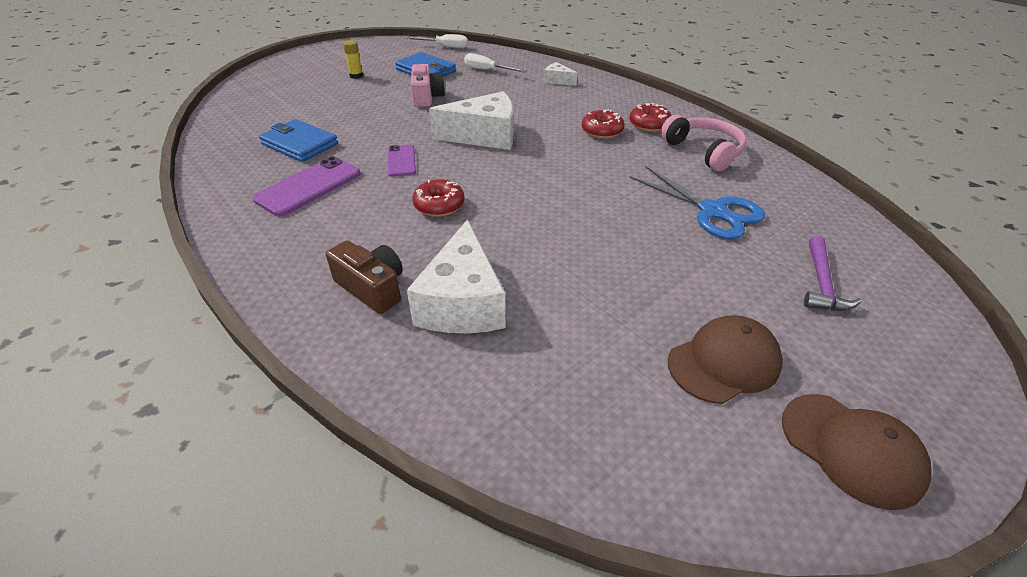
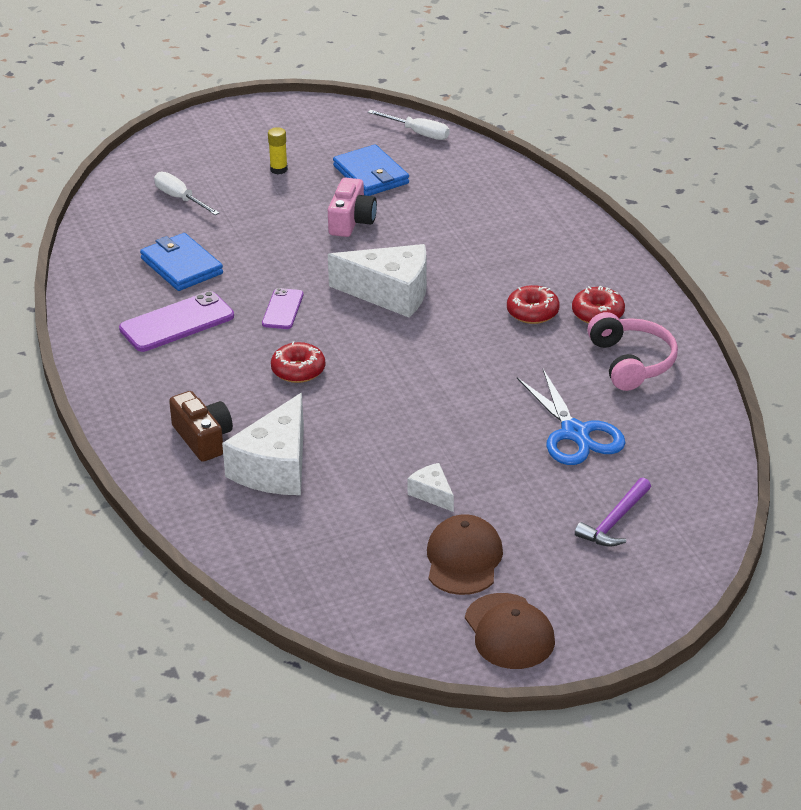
camera: 20 degrees right, 5 degrees down
(487, 70) = (451, 188): white screwdriver -> white screwdriver (180, 198)
(557, 80) = (533, 223): white cheese -> white cheese (432, 494)
(724, 362) = (463, 559): brown cap -> brown cap turned 75 degrees counterclockwise

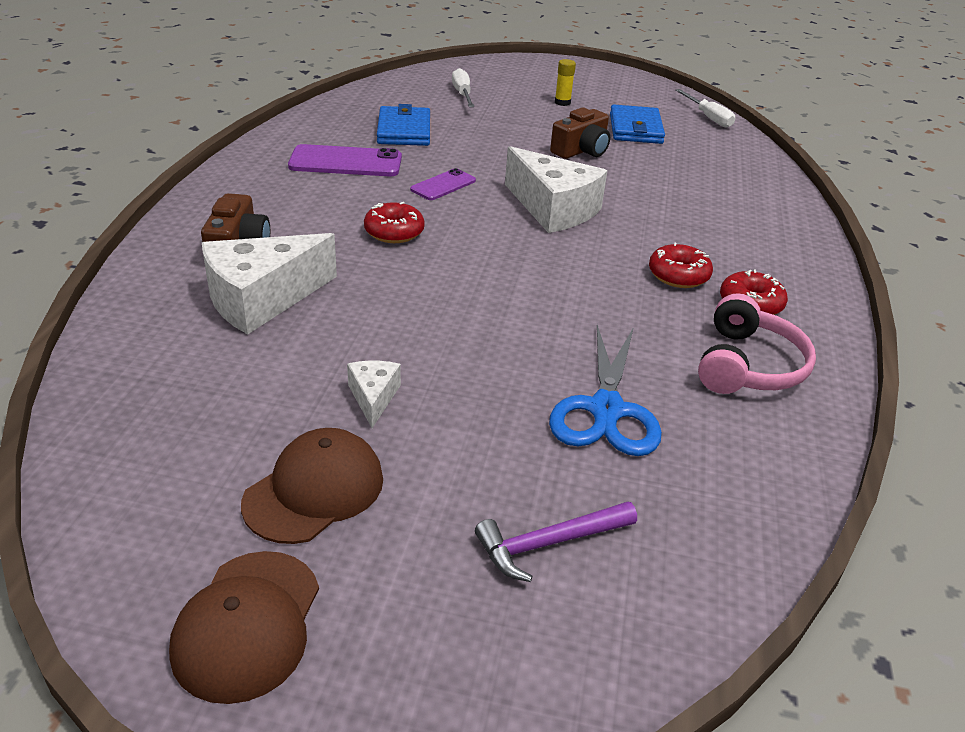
camera: 30 degrees right, 0 degrees up
(351, 221) = (581, 150): pink camera -> brown camera

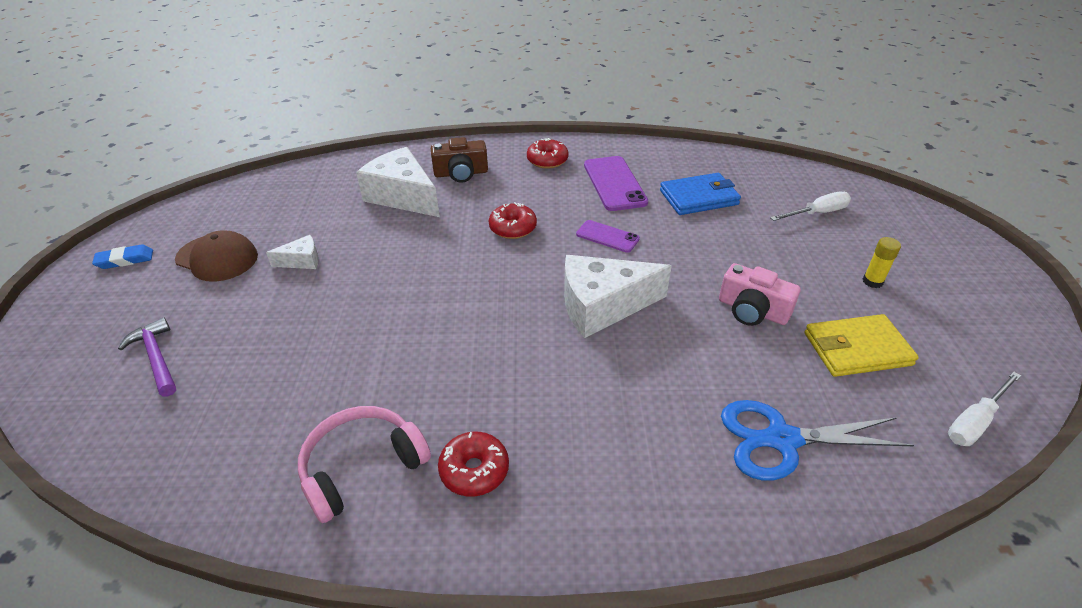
camera: 80 degrees right, 5 degrees up
(247, 624) = (125, 260): brown cap -> blue eraser
(553, 209) = (602, 306): white cheese -> white cheese turned 45 degrees clockwise
(581, 150) = (752, 310): brown camera -> pink camera
(606, 410) = (292, 372): blue scissors -> blue scissors (782, 439)
(635, 129) = (857, 349): blue wallet -> yellow wallet
(678, 275) = (511, 407): red donut -> red donut (547, 160)
(748, 365) = (362, 467): pink headphones -> pink headphones turned 135 degrees clockwise

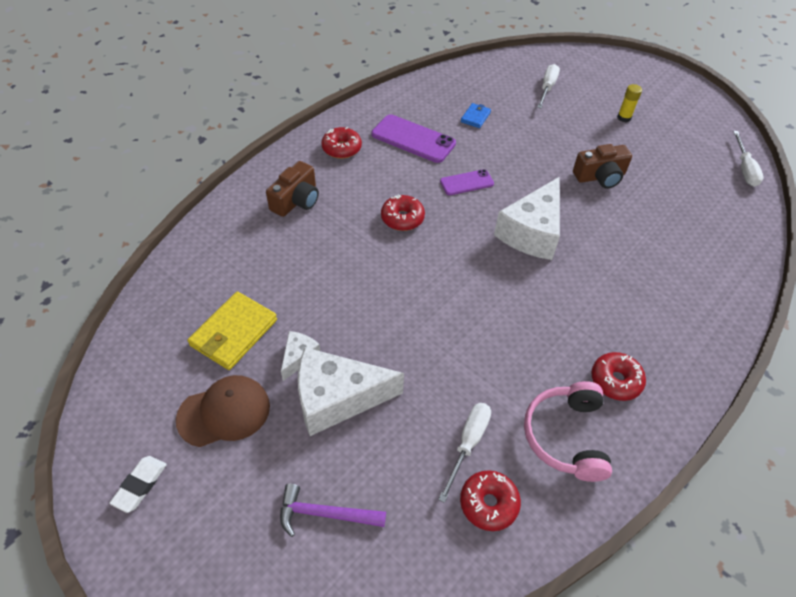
camera: 50 degrees left, 10 degrees up
(125, 260) = (140, 485): blue eraser -> white eraser
(235, 452) = (488, 503): none -> red donut
(294, 402) = (468, 443): none -> white screwdriver
(403, 196) = (284, 250): white cheese -> white cheese (337, 398)
(699, 197) = (475, 117): blue wallet -> blue wallet, size x0.53
(752, 310) = (600, 176): pink camera -> brown camera
(782, 439) = (700, 240): blue scissors -> none
(857, 349) = (665, 165): yellow wallet -> yellow wallet (234, 333)

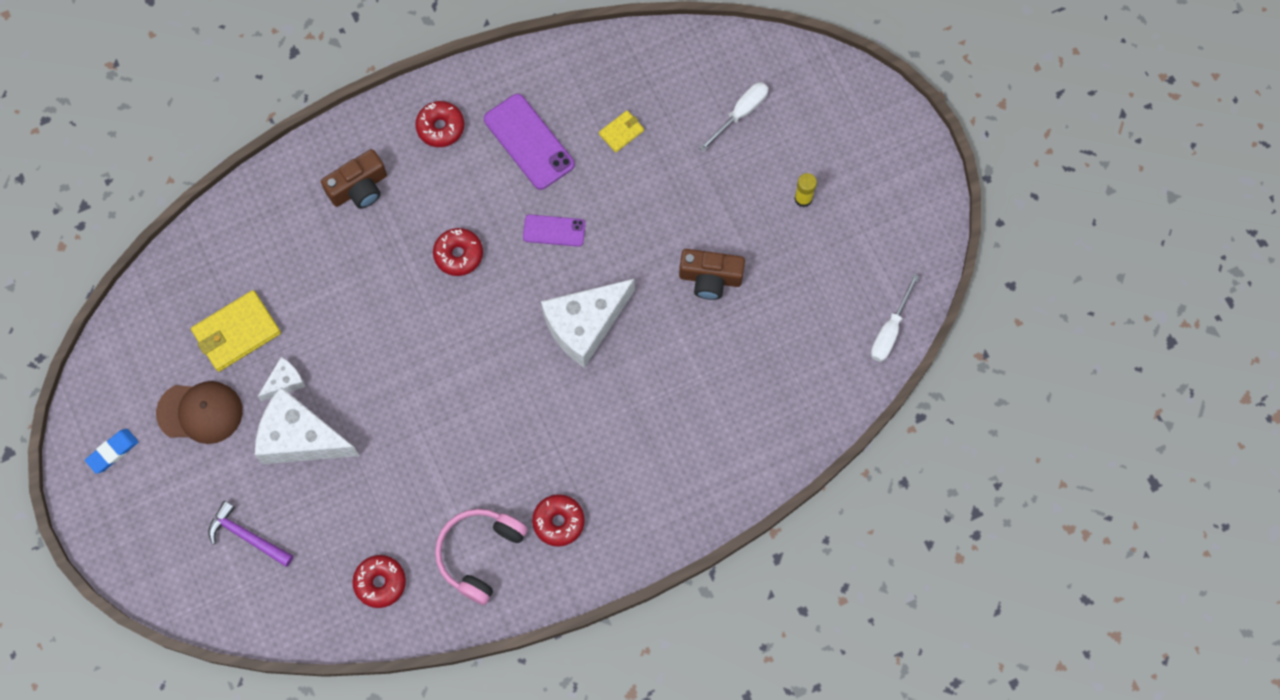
camera: 25 degrees right, 20 degrees up
(140, 485) = (113, 452): white eraser -> blue eraser
(468, 443) = (392, 525): white screwdriver -> none
(475, 117) = (621, 132): blue wallet -> yellow wallet

